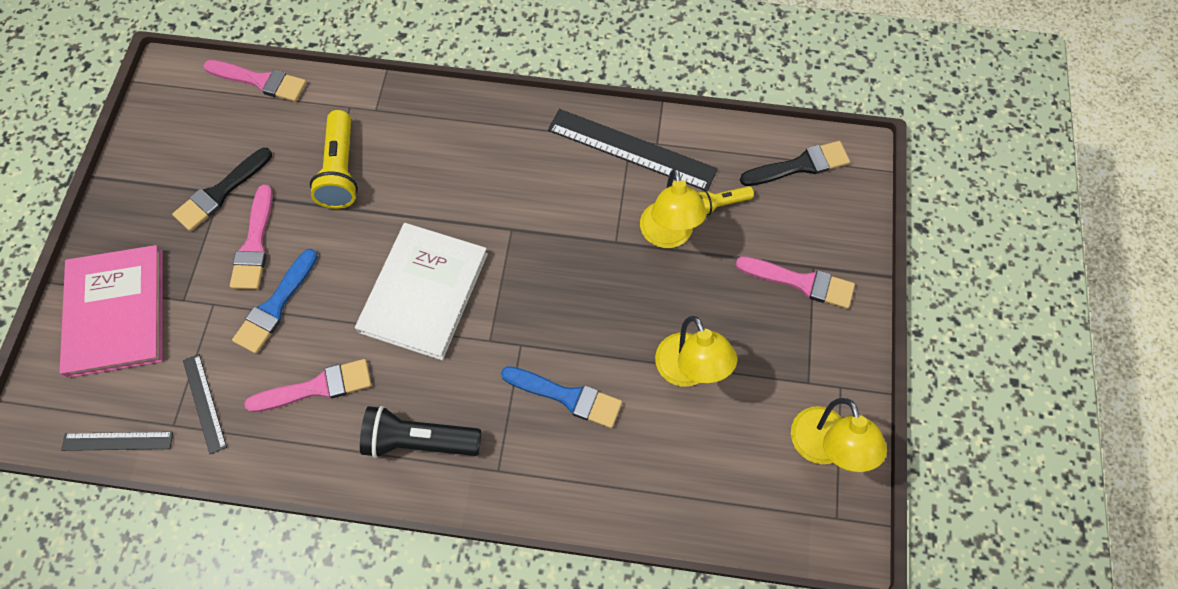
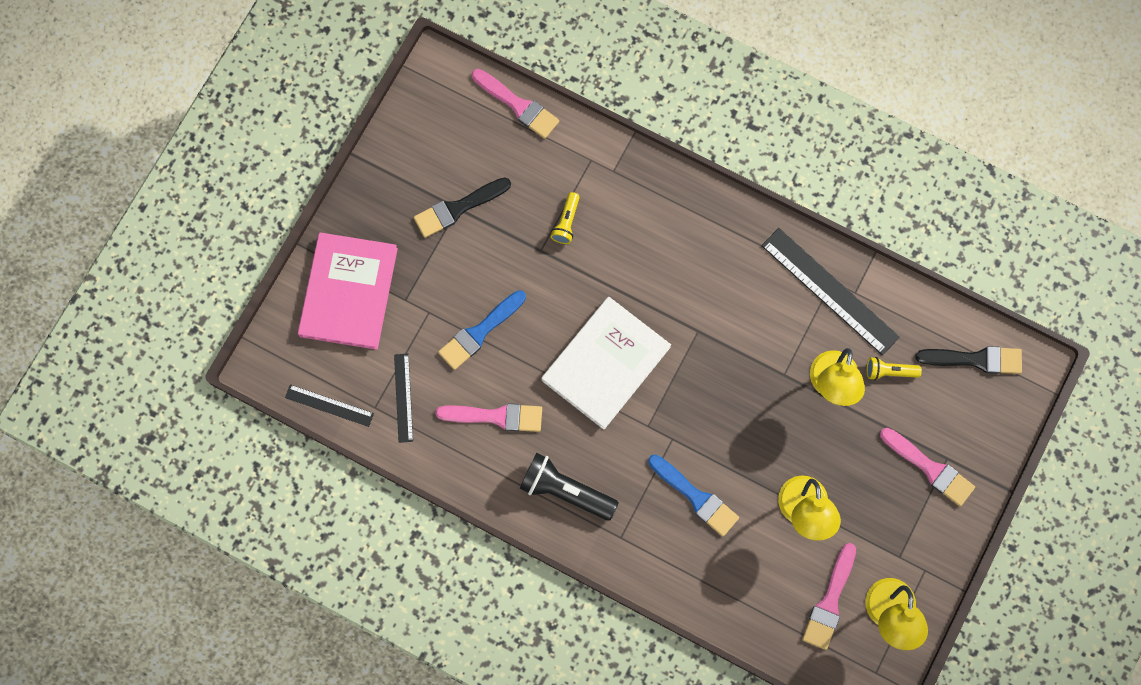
camera: 20 degrees right, 10 degrees up
(254, 244) = (475, 269): pink brush -> pink brush (829, 601)
(340, 170) = (566, 222): yellow flashlight -> yellow flashlight, size x0.55

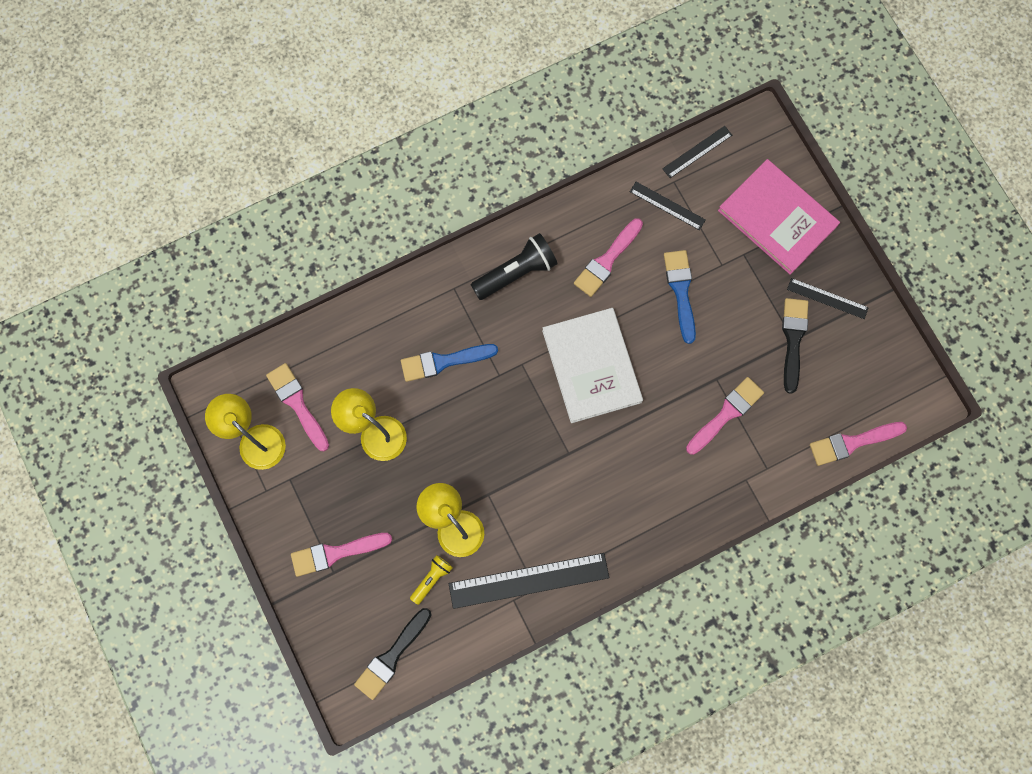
camera: 125 degrees right, 0 degrees up
(398, 203) = (827, 298): none -> black ruler
(566, 222) = (726, 413): yellow flashlight -> pink brush

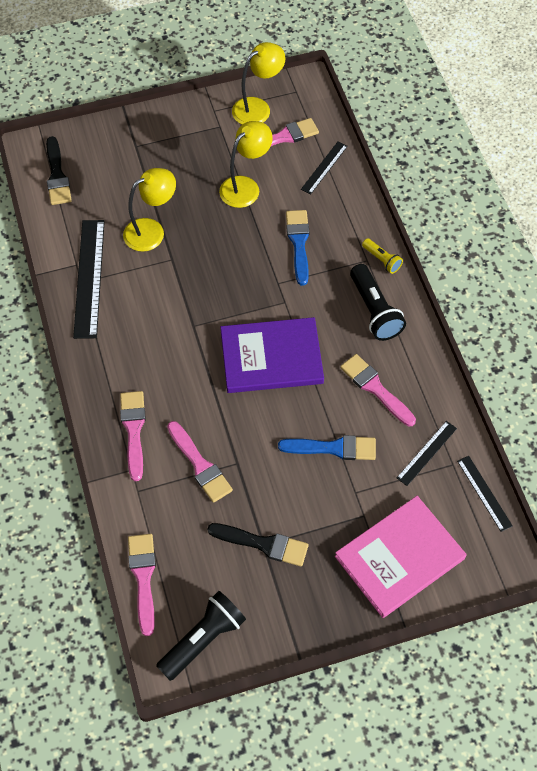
camera: 100 degrees right, 15 degrees down
(336, 553) = (151, 149): pink brush -> pink brush (133, 430)
(392, 656) = (57, 175): black brush -> black brush turned 150 degrees counterclockwise
(431, 579) = (111, 210): yellow flashlight -> yellow flashlight (382, 260)
(591, 366) = (271, 357): white book -> purple book
(827, 298) = (301, 588): black ruler -> black ruler (324, 167)
(895, 376) = (203, 639): none -> black flashlight

